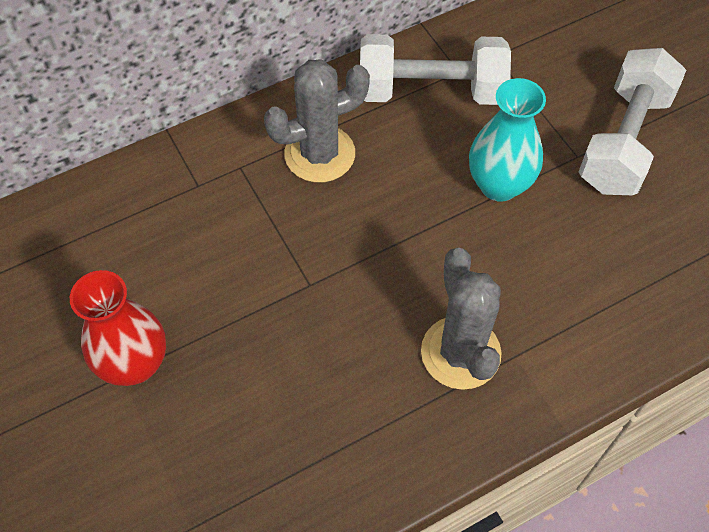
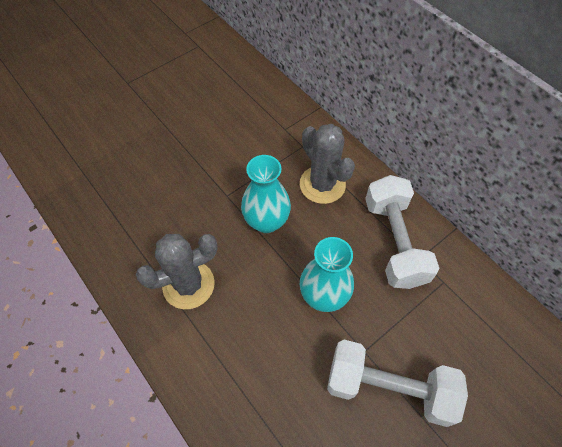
camera: 80 degrees right, 0 degrees up
(135, 364) = (168, 126): red vase -> none
(370, 235) = (266, 221): none -> turquoise vase

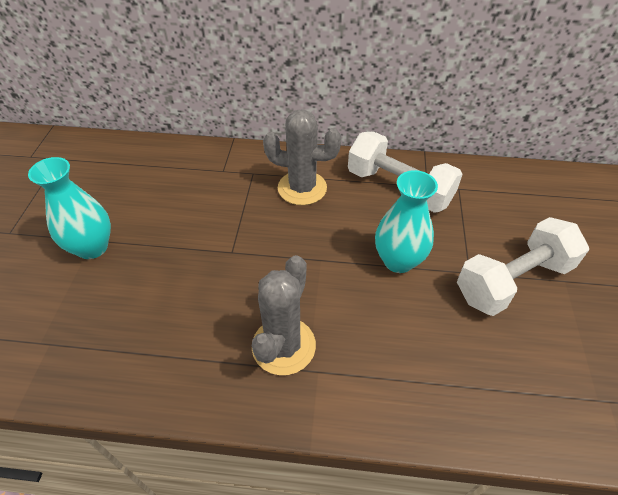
camera: 45 degrees left, 10 degrees down
(266, 221) = (290, 245): turquoise vase -> turquoise vase (92, 247)

